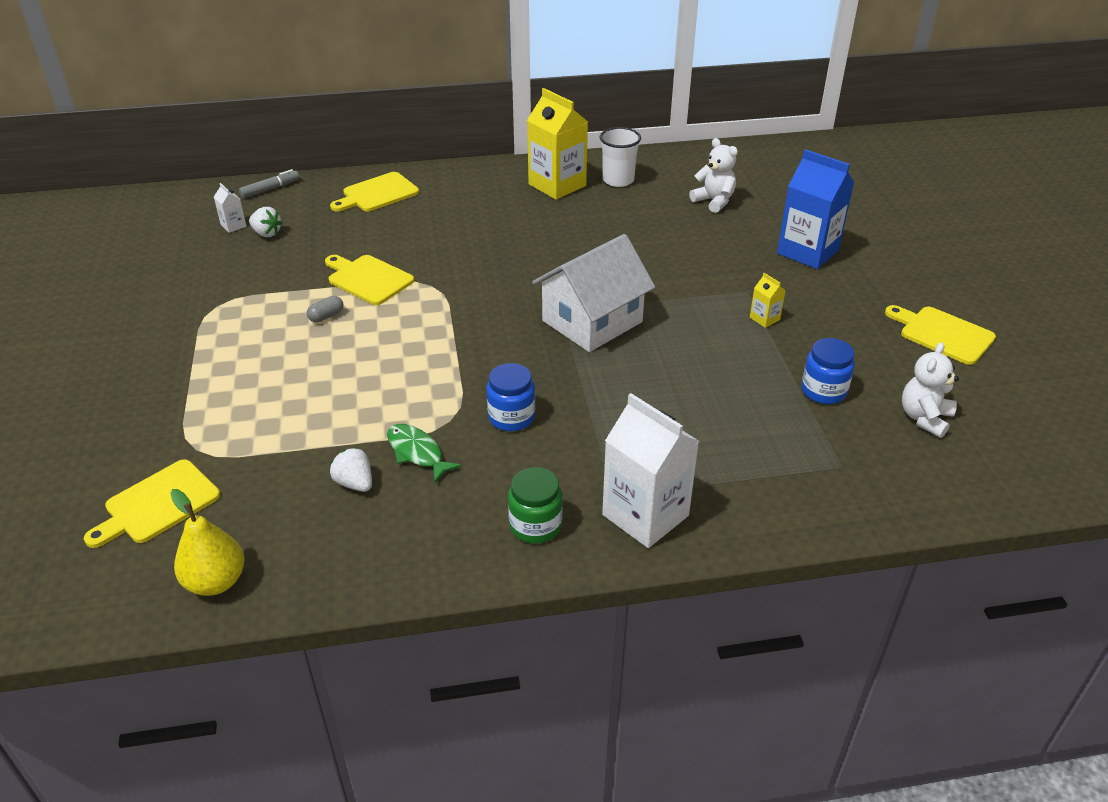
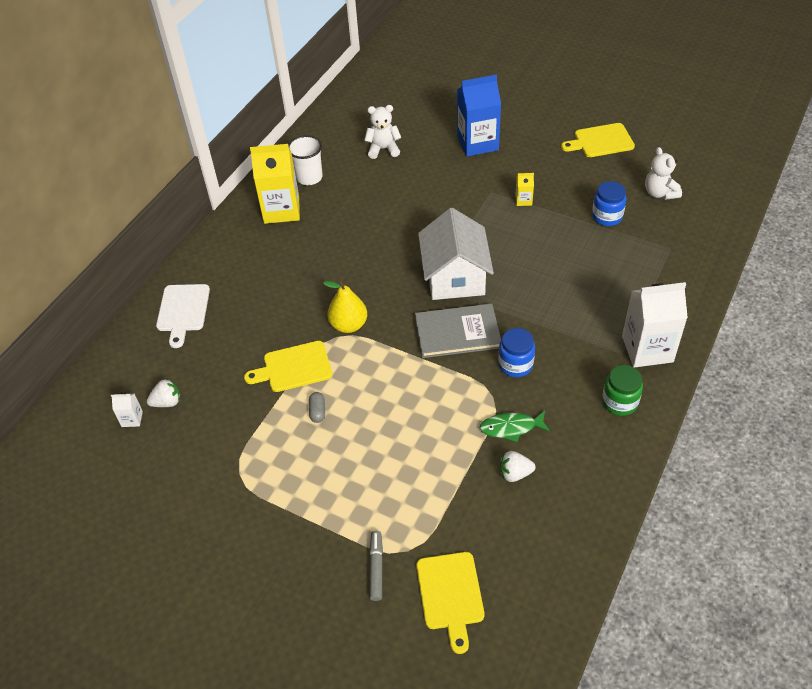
camera: 50 degrees left, 10 degrees up
(216, 581) = (552, 587): yellow pear -> yellow pear (349, 325)
(270, 189) = (101, 373): grey marker -> grey marker (376, 568)
(377, 194) = (183, 311): yellow cutting board -> white cutting board
(515, 357) = (457, 332): none -> grey book

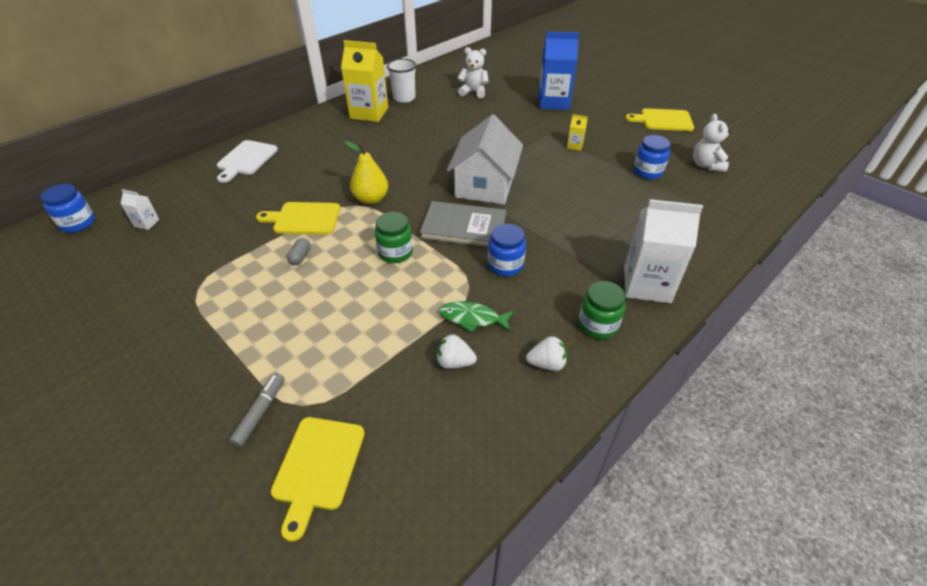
camera: 15 degrees right, 5 degrees down
(57, 440) = (78, 223): none -> blue jar
(167, 402) = (183, 218): white strawberry -> white strawberry (547, 364)
(407, 380) = (395, 253): none -> green jar

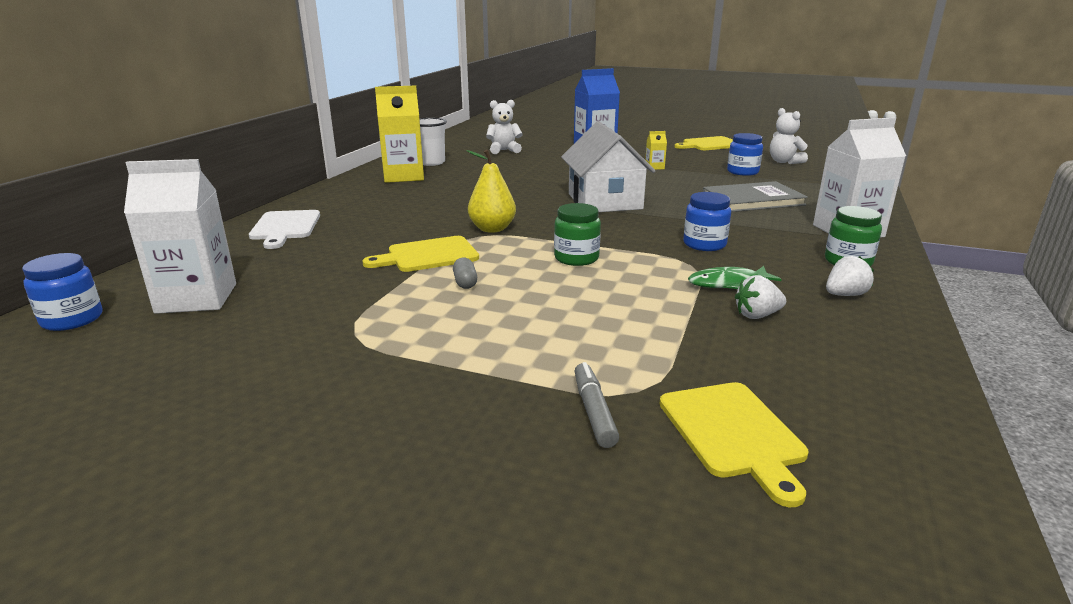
camera: 25 degrees left, 20 degrees down
(146, 223) = (197, 298): white carton -> white carton, size x2.30
(463, 227) = (624, 229): grey book -> grey book (752, 200)

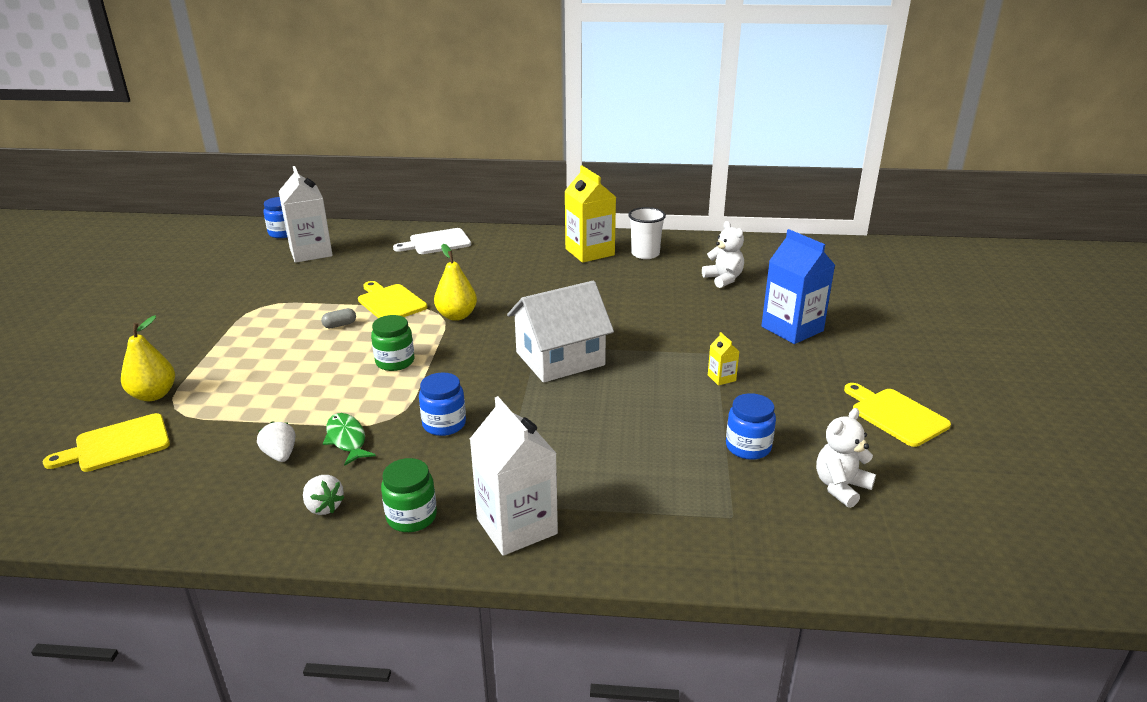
camera: 75 degrees right, 5 degrees up
(593, 412) = (153, 395): grey marker -> yellow pear
(752, 200) = (613, 455): grey book -> none

